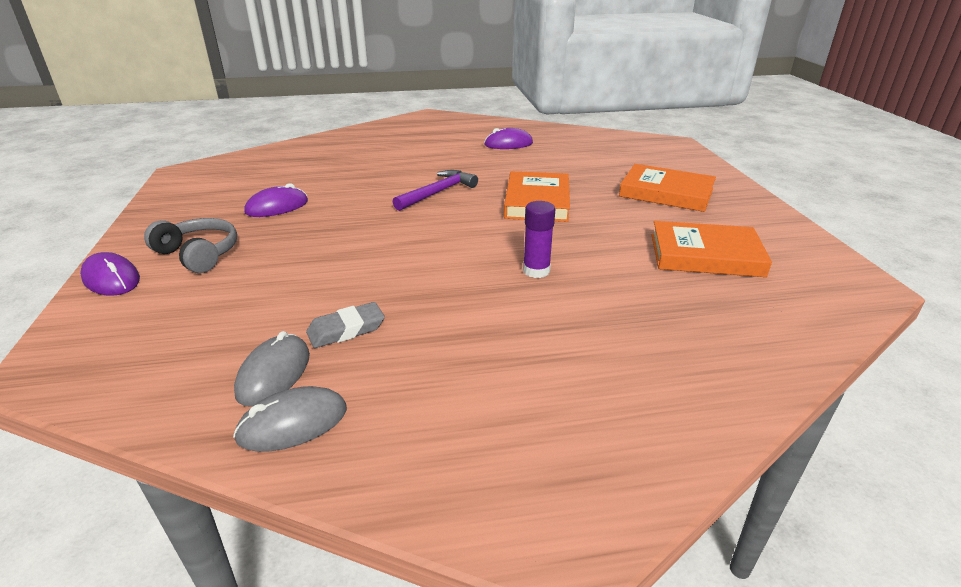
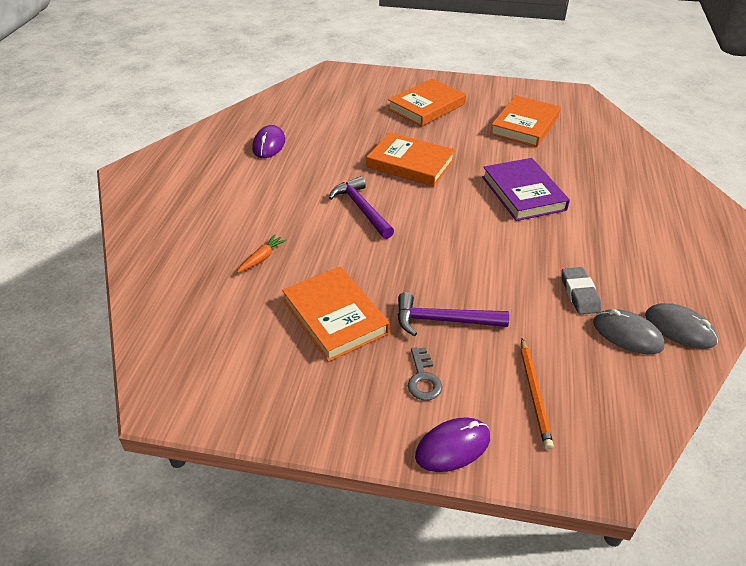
camera: 70 degrees left, 10 degrees up
(172, 314) = (534, 394): none -> orange pencil
(199, 254) = (423, 379): grey headphones -> grey key
(277, 207) = (335, 317): purple mouse -> orange book
(280, 253) = (443, 320): none -> purple hammer
(293, 423) = (679, 328): grey mouse -> grey mouse turned 45 degrees counterclockwise
(345, 170) = (262, 258): none -> orange carrot
(536, 271) = (523, 193): purple glue stick -> purple book

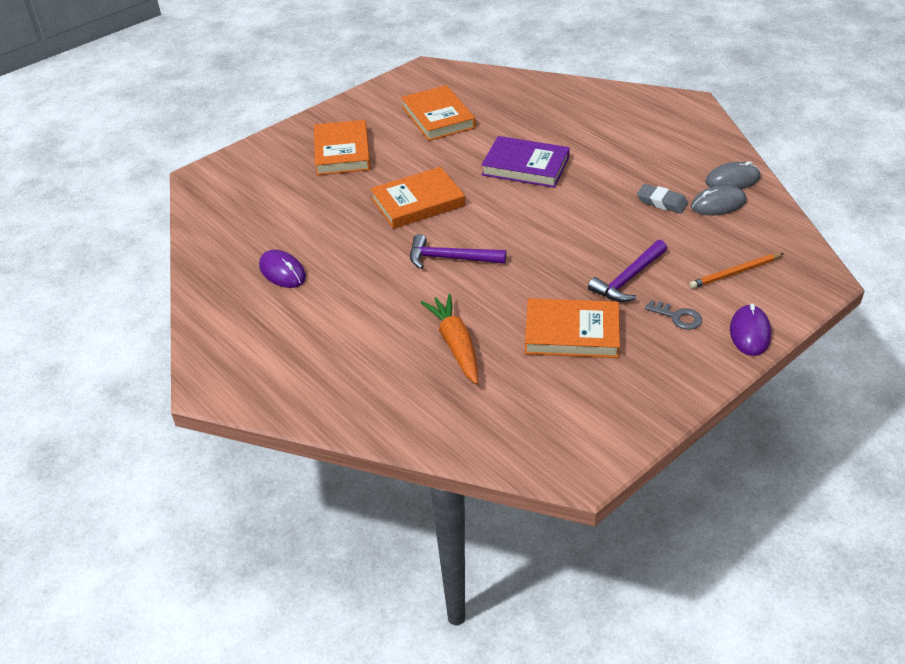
camera: 50 degrees left, 0 degrees up
(262, 258) = (455, 344): orange carrot -> orange carrot, size x1.90
(534, 394) = (735, 273): orange pencil -> orange pencil turned 120 degrees clockwise

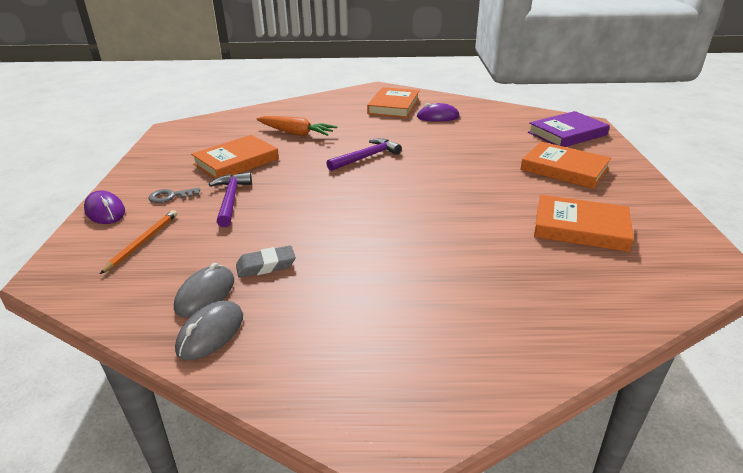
camera: 130 degrees right, 10 degrees down
(418, 202) = (447, 170): orange book -> orange book (394, 106)
(525, 166) = (429, 230): purple book -> purple book (567, 133)

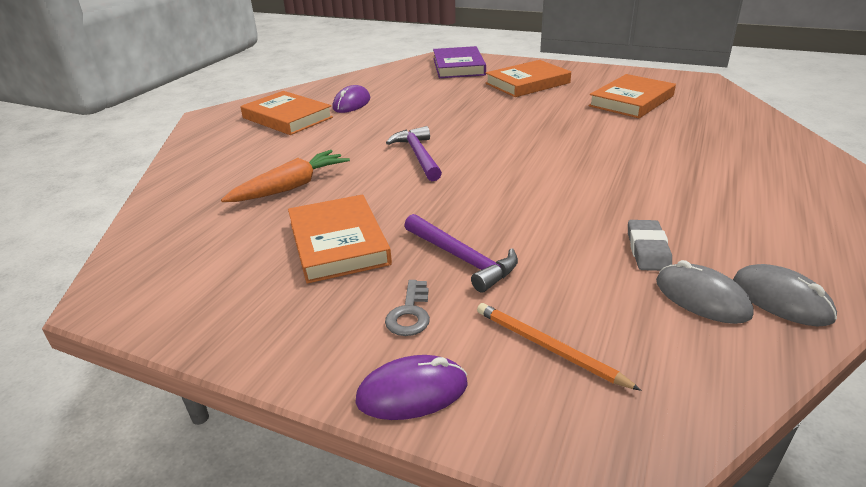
camera: 65 degrees left, 0 degrees up
(231, 199) = (462, 259): purple hammer -> purple hammer turned 150 degrees counterclockwise

